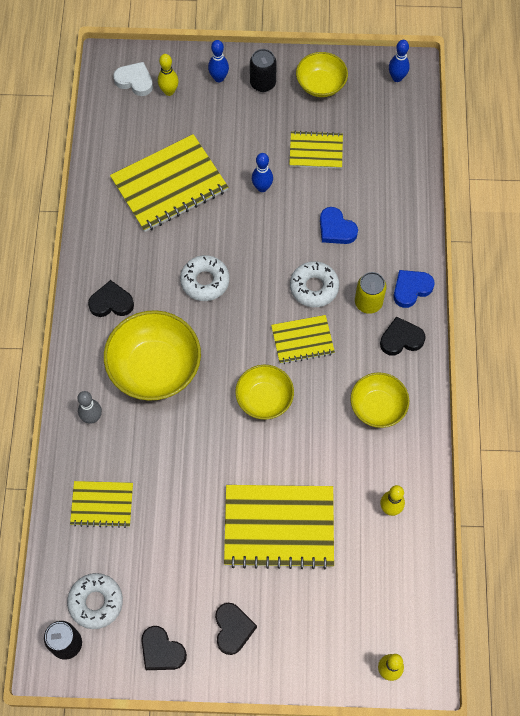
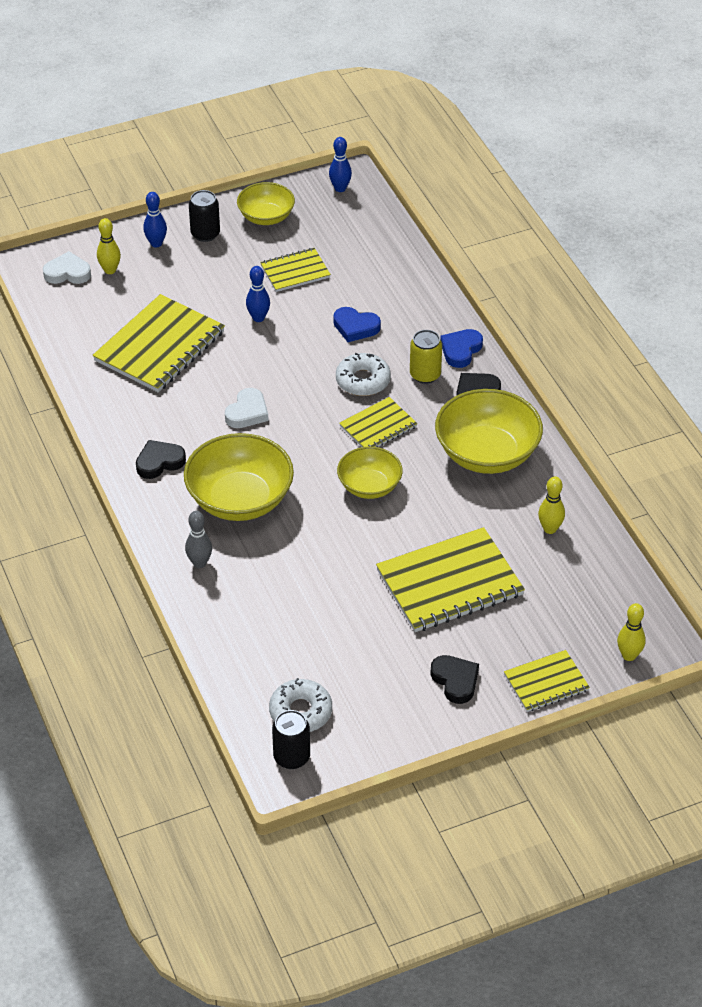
camera: 25 degrees left, 20 degrees down
(102, 504) = (256, 630): yellow notebook -> yellow notebook (546, 682)
(162, 651) = (394, 725): black heart -> none
(205, 281) = (247, 412): white donut -> white heart
(377, 407) = (487, 453): yellow bowl -> yellow bowl, size x1.66

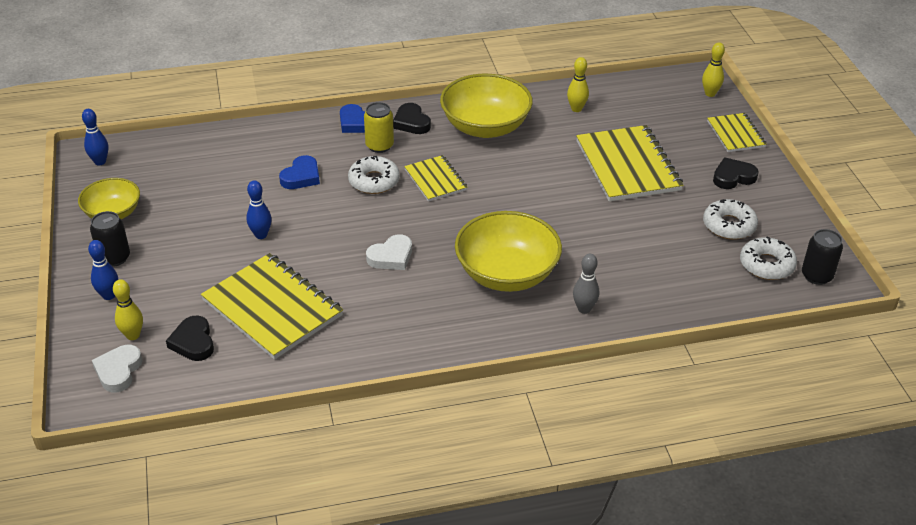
camera: 80 degrees left, 5 degrees down
(159, 462) = (442, 324): black heart -> black heart (193, 342)
(247, 412) = (391, 256): white heart -> white heart turned 105 degrees clockwise
(295, 271) = (205, 204): yellow notebook -> none
(362, 678) = (729, 225): none -> white donut
(369, 486) = (508, 194): yellow bowl -> none

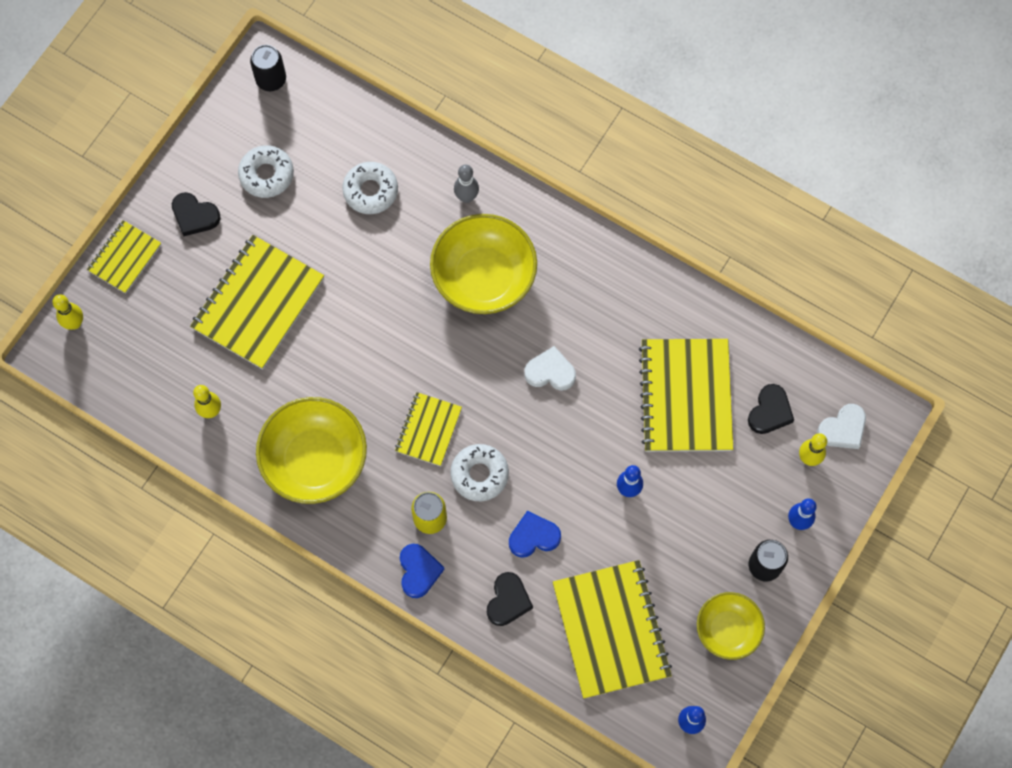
camera: 135 degrees left, 30 degrees up
(199, 169) = (611, 630): none -> yellow notebook
(411, 122) = (371, 526): black heart -> black heart (508, 601)
(766, 265) = (291, 118): white donut -> white donut (370, 191)

